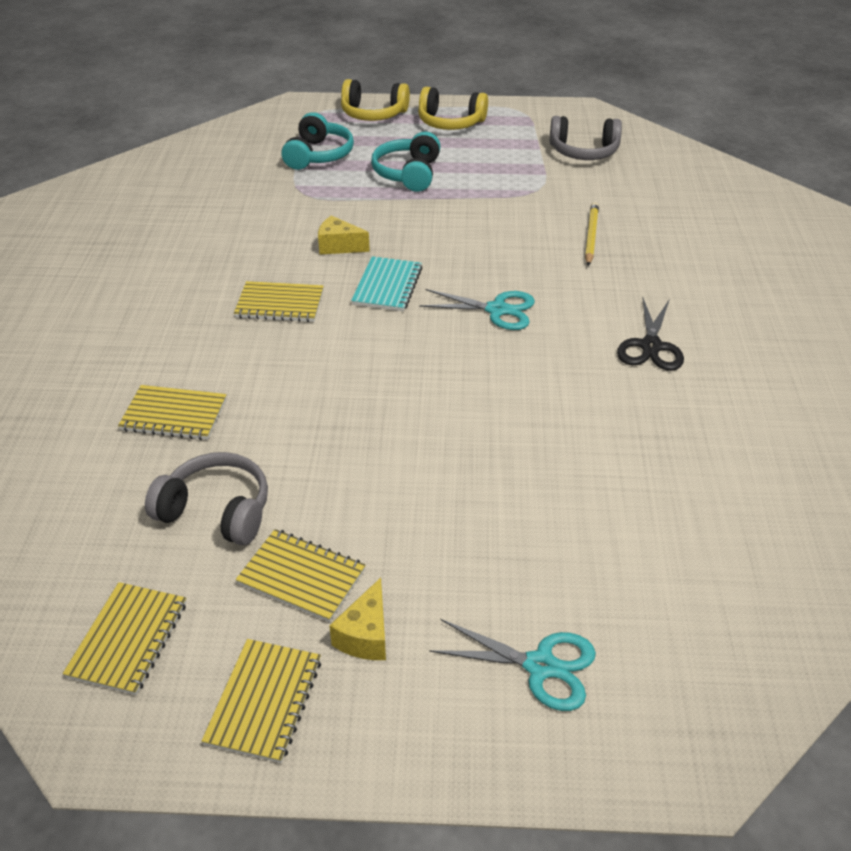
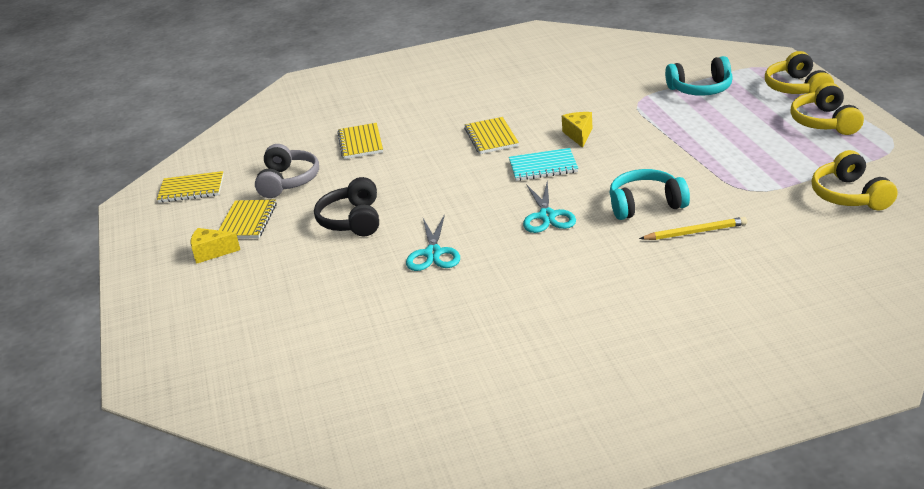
camera: 75 degrees right, 10 degrees down
(264, 701) = (162, 237): yellow notebook -> none
(388, 463) = (352, 220): none -> black headphones
(408, 174) = (712, 129): turquoise headphones -> turquoise headphones (645, 205)
(541, 666) = (203, 315): turquoise scissors -> turquoise scissors (433, 253)
(583, 152) = (849, 196): grey headphones -> yellow headphones
(650, 346) = (548, 294): black scissors -> none

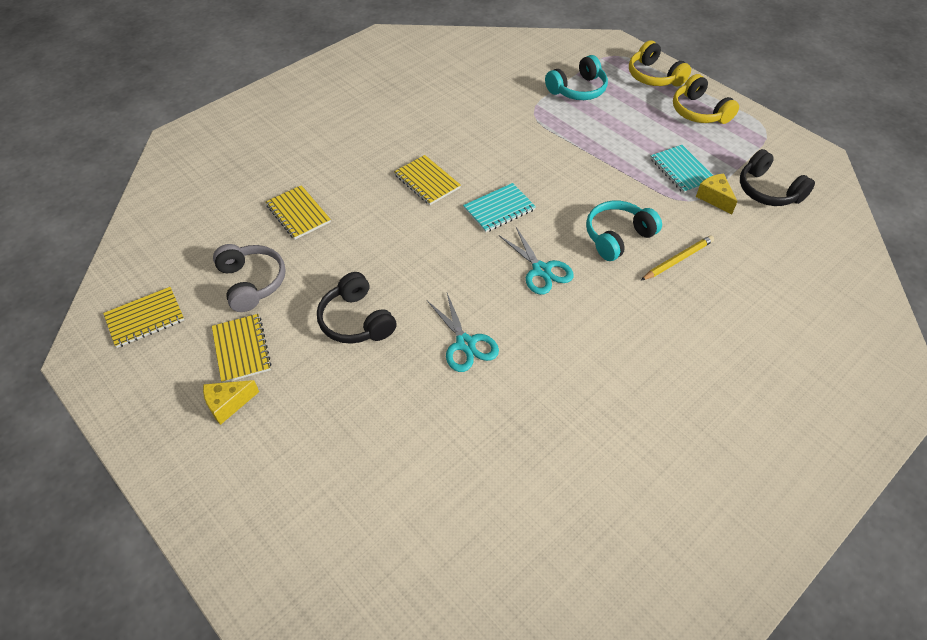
camera: 30 degrees left, 20 degrees up
(578, 135) = (507, 163): yellow cheese -> yellow cheese (714, 198)
(761, 165) = (681, 170): none -> turquoise notebook
(849, 196) = (768, 191): yellow headphones -> black headphones

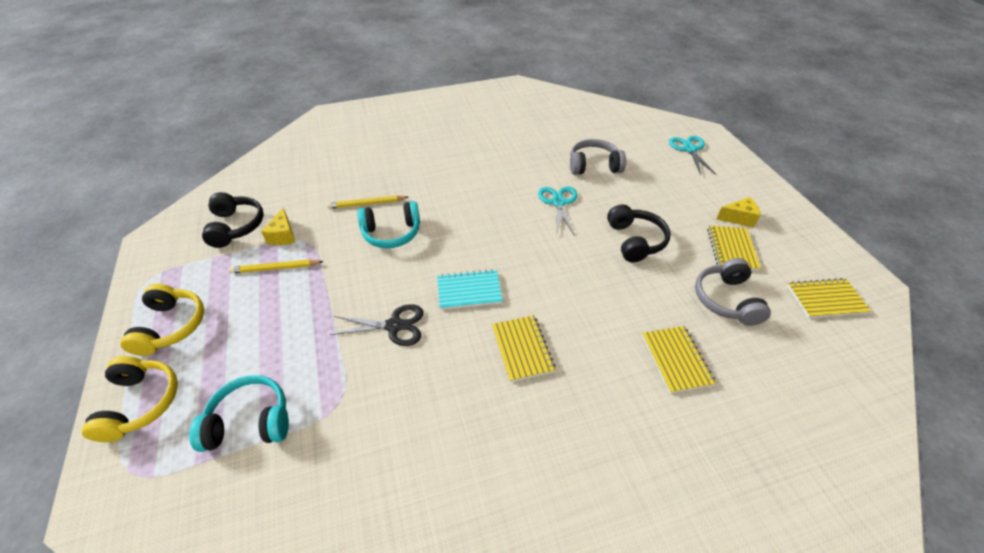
camera: 155 degrees left, 5 degrees down
(446, 433) = (593, 166): none -> grey headphones
(538, 164) = (395, 326): none -> black scissors
(541, 270) = (472, 229): turquoise scissors -> turquoise scissors (690, 149)
(681, 170) = (275, 268): turquoise notebook -> yellow pencil

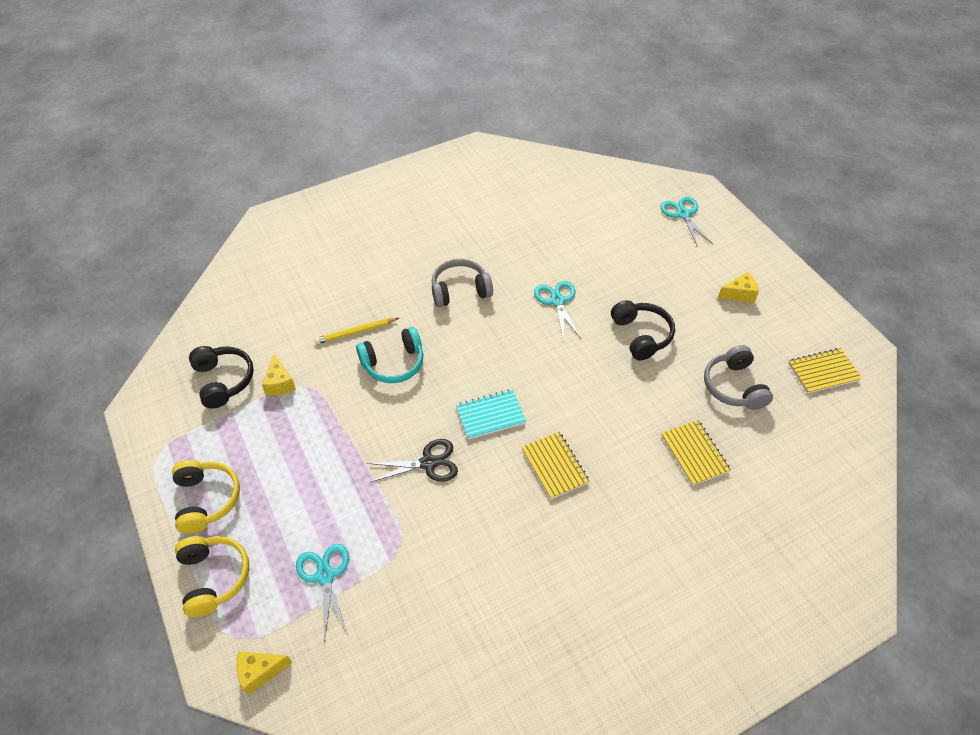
camera: 10 degrees left, 5 degrees up
(136, 518) = (260, 672): none -> yellow cheese
(250, 421) = (325, 575): turquoise headphones -> turquoise scissors
(275, 268) = (286, 422): yellow pencil -> none
(593, 166) = (585, 250): grey headphones -> grey headphones (460, 290)
(731, 249) = (735, 331): yellow notebook -> none

